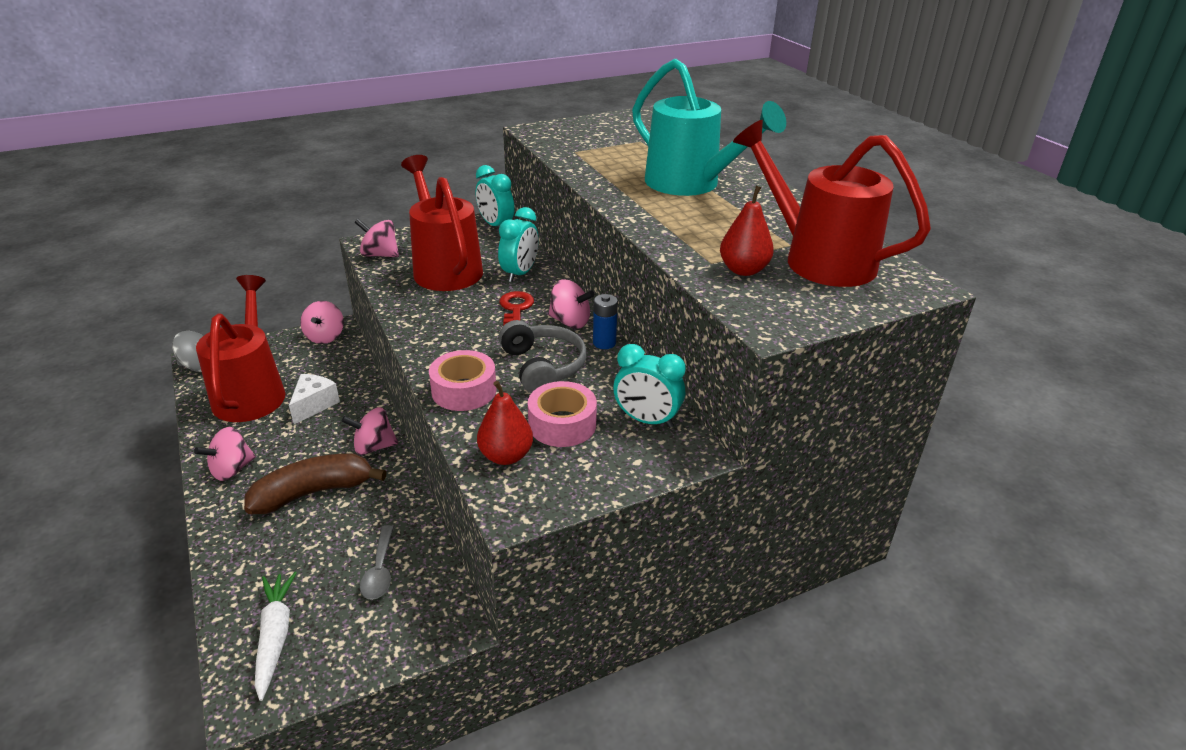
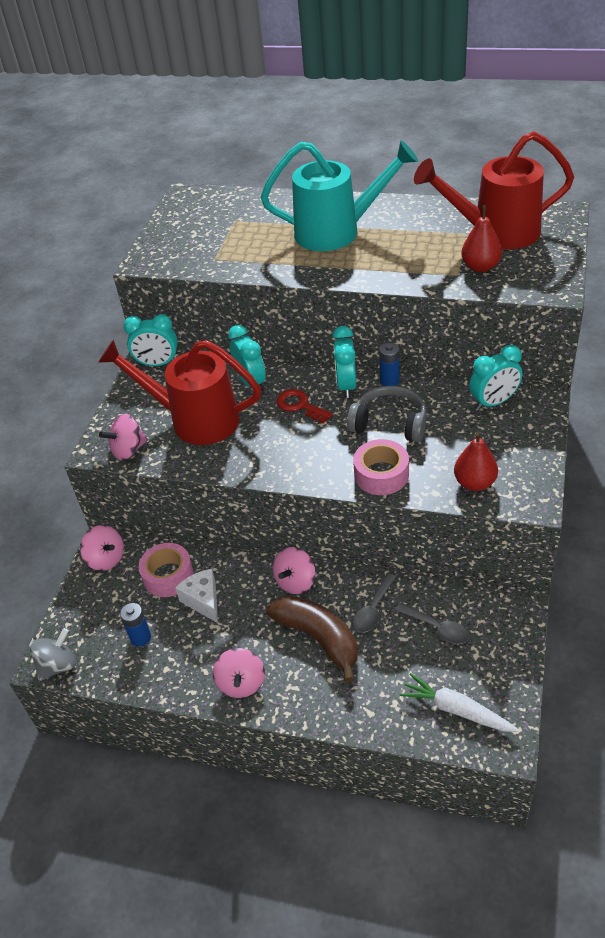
camera: 45 degrees left, 10 degrees up
(251, 392) = (140, 638): red watering can -> blue battery
(313, 492) = (318, 638): brown banana -> brown banana turned 120 degrees clockwise
(373, 512) = (373, 609): none -> grey spoon
(562, 424) = (464, 442): pink tape -> pink tape (168, 576)
(570, 322) = (346, 385): pink spinning top -> turquoise clock

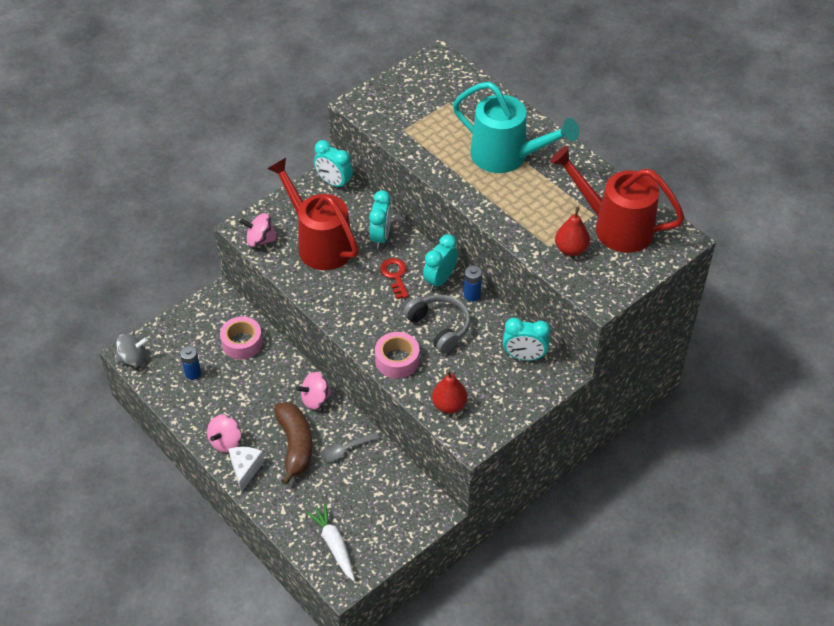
camera: 30 degrees right, 5 degrees up
(106, 559) = (215, 306): pink spinning top -> none
(203, 600) = (249, 374): white cheese -> white cheese (245, 469)
(437, 628) = (373, 488): grey spoon -> none

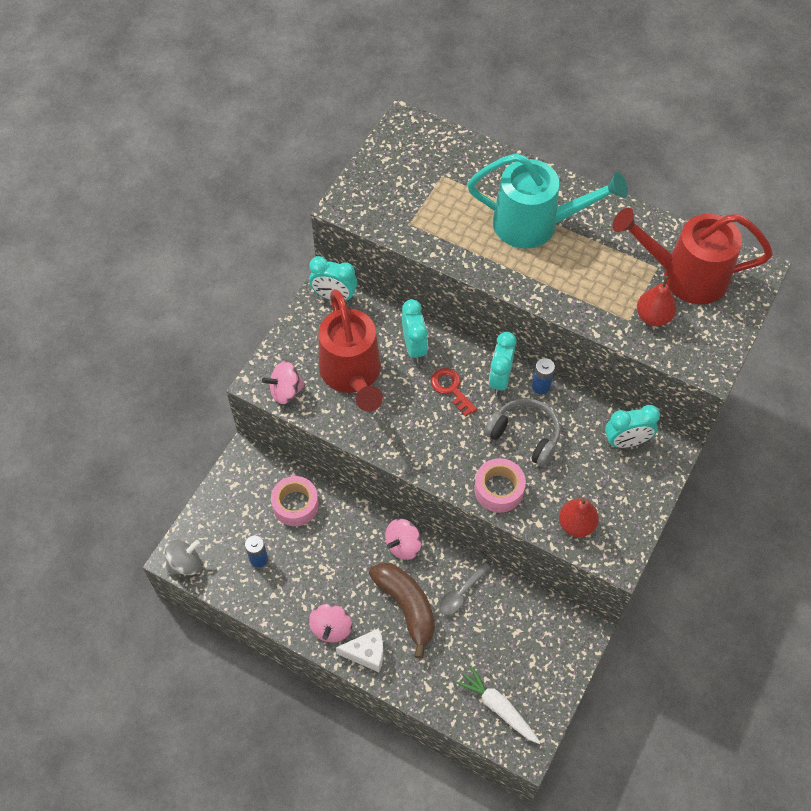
camera: 20 degrees left, 10 degrees up
(245, 469) = (366, 653): white cheese -> white cheese turned 105 degrees clockwise
(319, 243) = (352, 375): red watering can -> red watering can turned 135 degrees counterclockwise

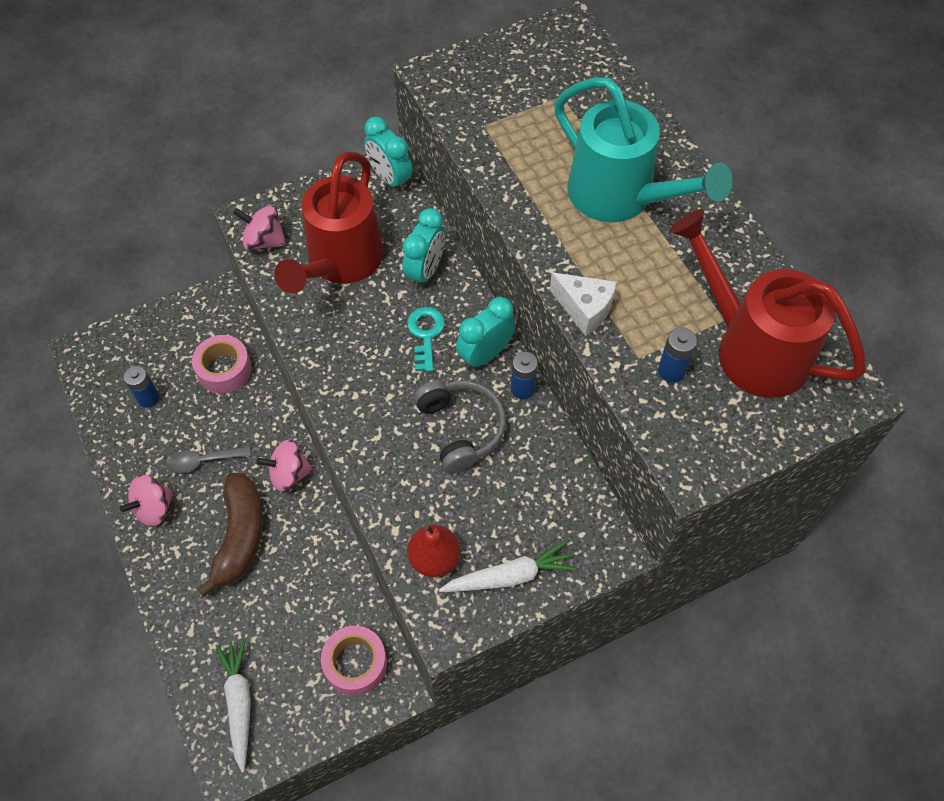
camera: 35 degrees right, 0 degrees up
(185, 564) = (83, 361): grey spinning top -> none
(366, 653) = (164, 556): white cheese -> white cheese (584, 309)
(451, 389) = (425, 334): red key -> turquoise key
(461, 594) = (302, 560): grey spoon -> grey spoon (203, 461)
(499, 489) = (384, 467): pink tape -> pink tape (355, 664)
(626, 441) = (567, 505): turquoise clock -> none
(628, 505) = (509, 576): none -> white carrot
(653, 317) = (671, 371): red pear -> blue battery

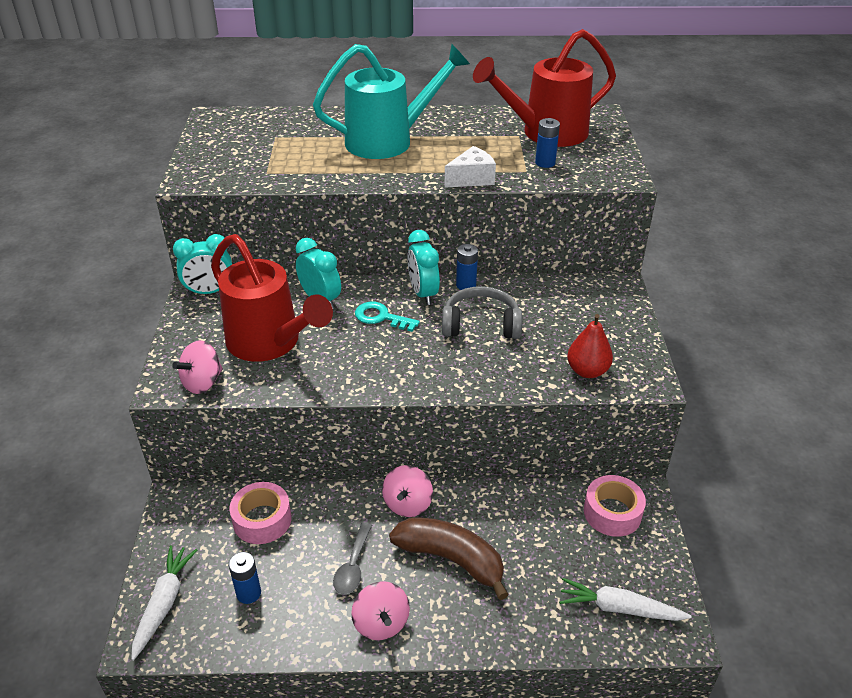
camera: 65 degrees left, 20 degrees down
(509, 576) = (620, 338): white carrot -> white carrot (164, 603)

